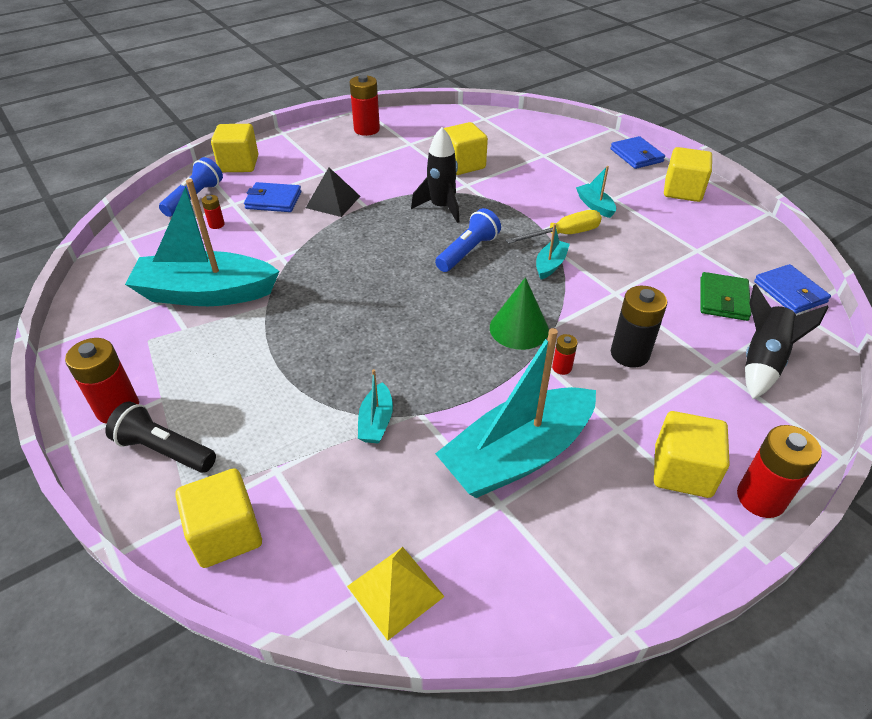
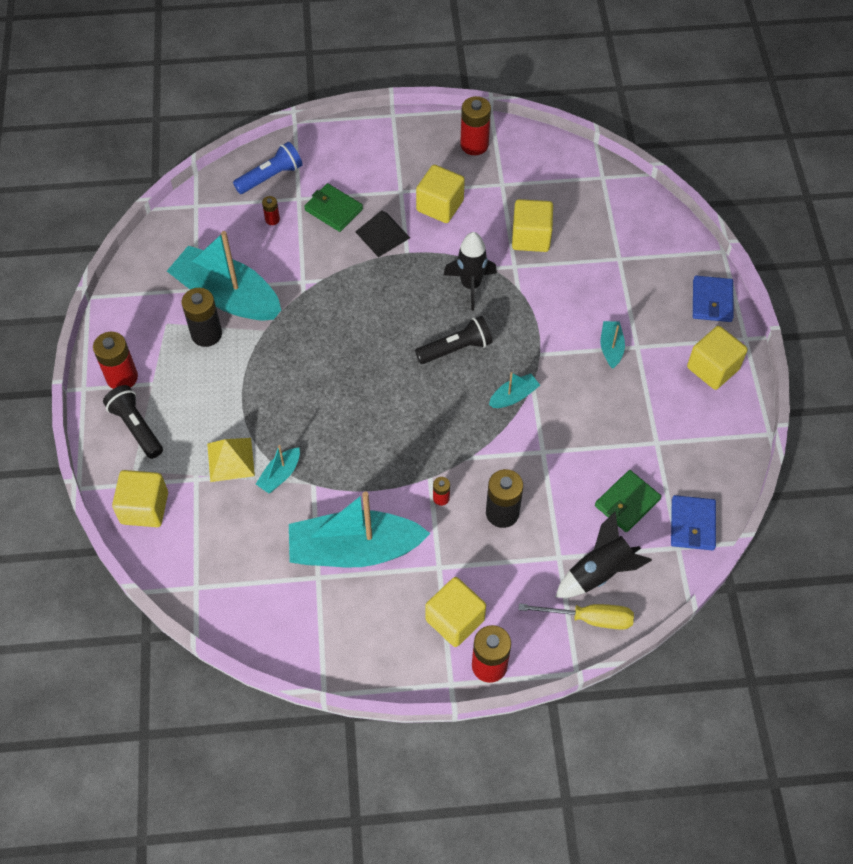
camera: 30 degrees right, 15 degrees up
(202, 331) = (206, 334): none -> black battery
(239, 164) = (330, 146): yellow cube -> yellow cube (440, 206)
(273, 200) = (333, 210): blue wallet -> green wallet
(395, 591) = (218, 596): yellow pyramid -> yellow pyramid (230, 459)
(467, 251) = (456, 348): blue flashlight -> black flashlight
(519, 328) = (437, 447): green cone -> none
(564, 235) = (553, 369): yellow screwdriver -> yellow screwdriver (589, 618)

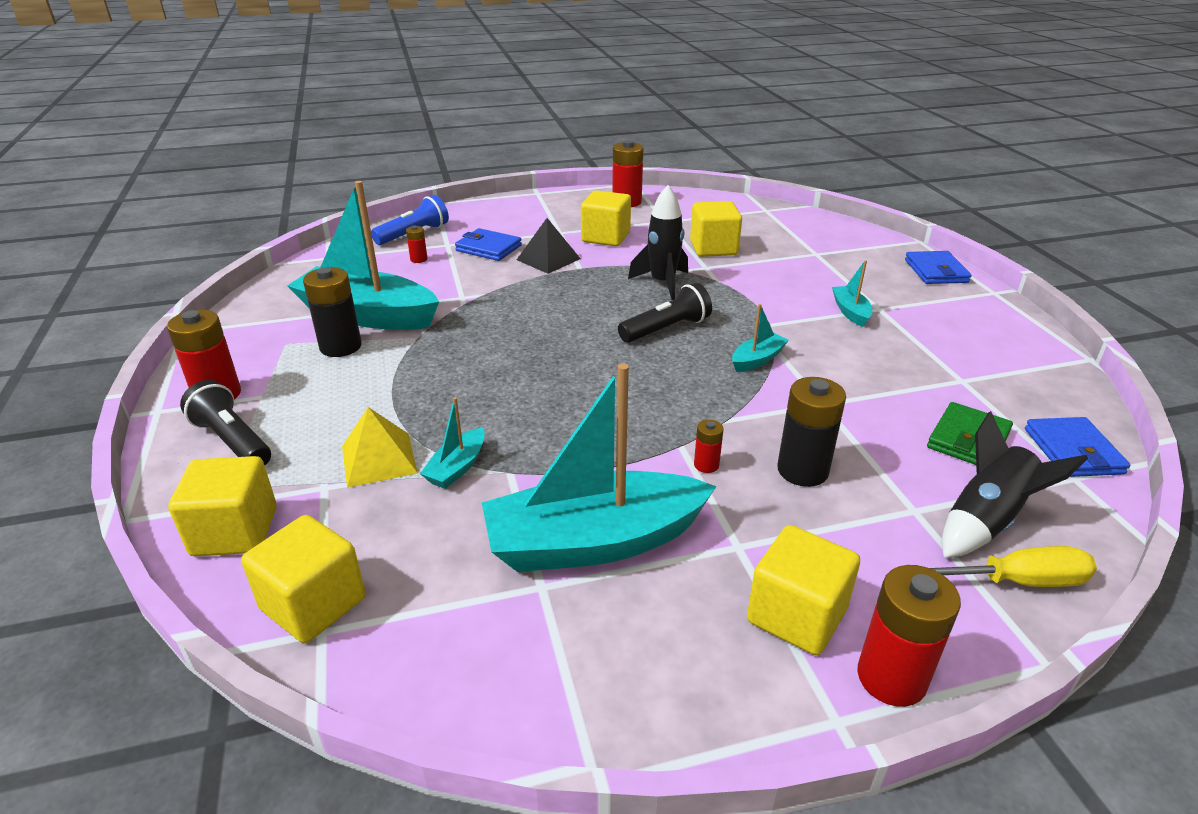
camera: 10 degrees left, 25 degrees down
(333, 210) = (488, 248): green wallet -> blue wallet
(713, 368) = (978, 316): yellow cube -> yellow cube (313, 604)

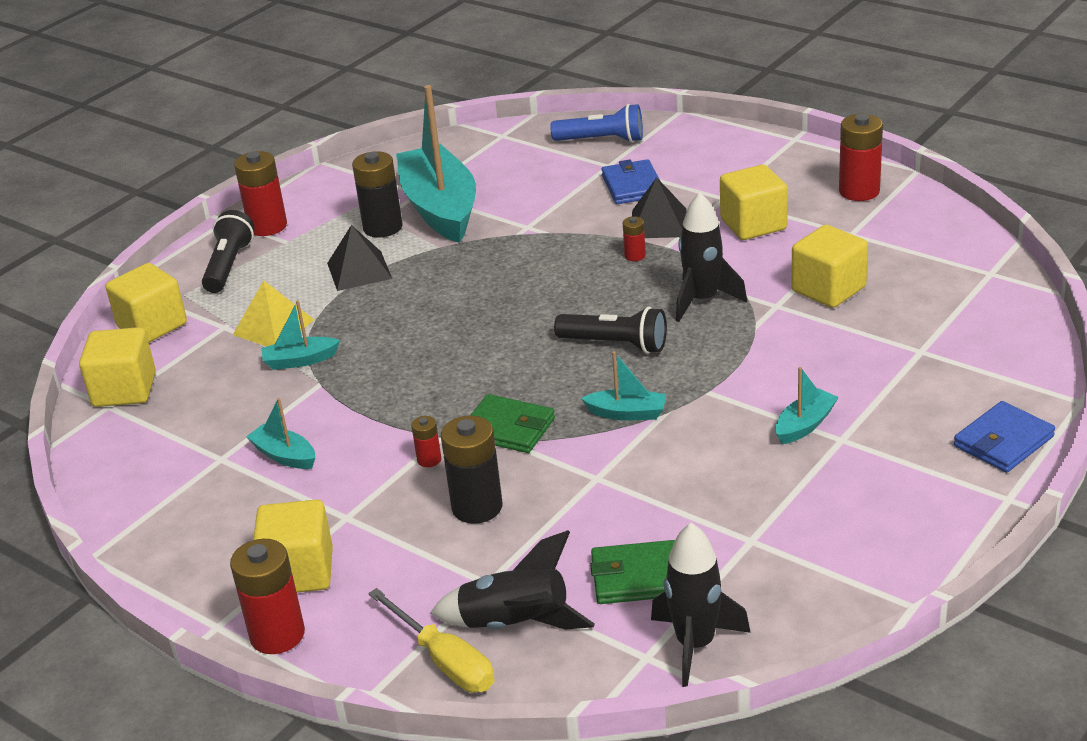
camera: 55 degrees right, 0 degrees up
(379, 382) = (359, 270): none -> black pyramid
(419, 259) = (560, 171): red battery -> red battery (635, 256)
(594, 541) = (284, 456): turquoise boat -> turquoise boat, size x0.43
(711, 411) = (508, 428): none -> green wallet
(1073, 451) = (695, 645): blue wallet -> black rocket

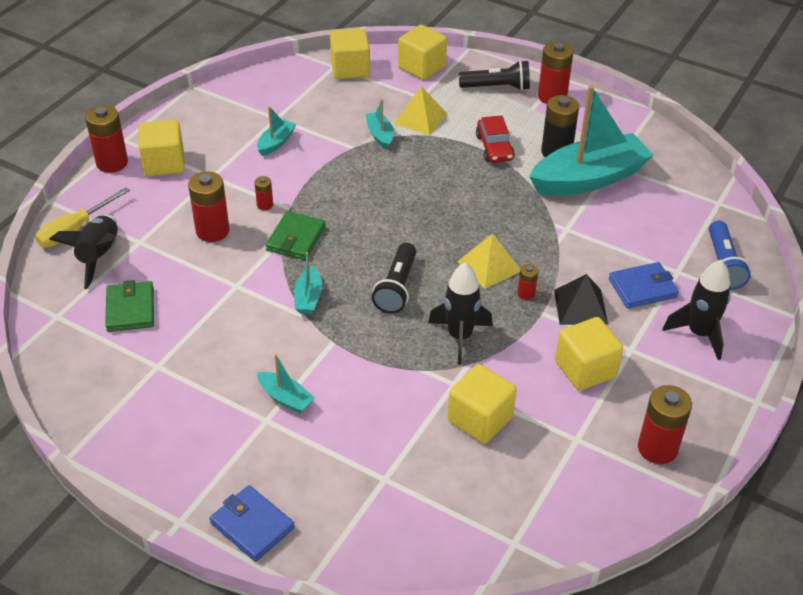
camera: 80 degrees right, 10 degrees up
(359, 270) = (494, 148): black pyramid -> red car
(477, 507) = (212, 231): black battery -> red battery
(584, 279) = (489, 266): none -> yellow pyramid
(695, 645) = (61, 338): black rocket -> black rocket (699, 334)

